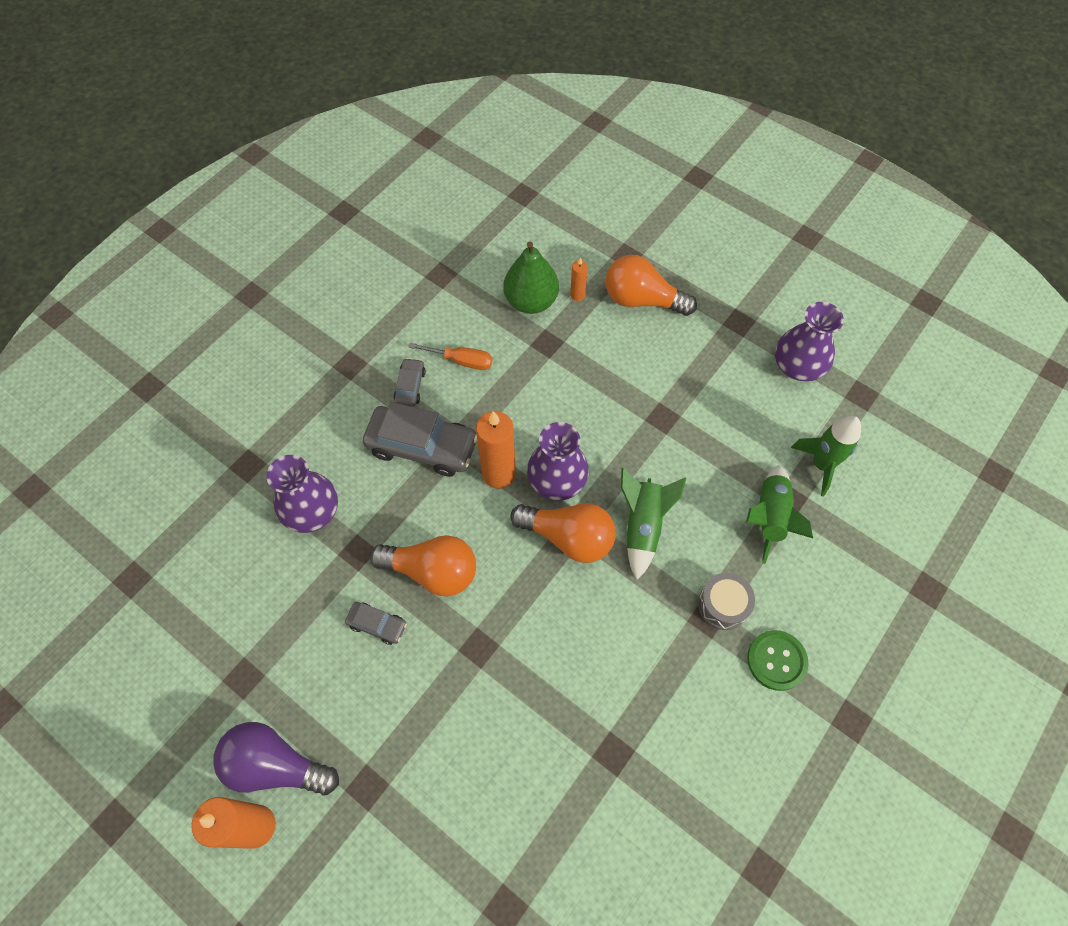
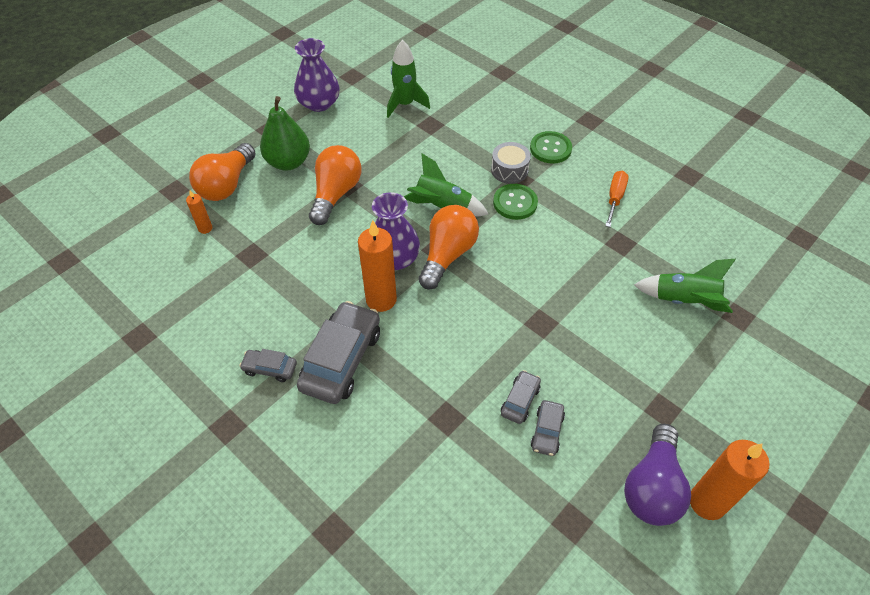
camera: 85 degrees left, 10 degrees down
(311, 511) = (397, 461): purple vase -> none
(341, 653) = (547, 431): none -> grey car
(432, 571) = (471, 354): orange light bulb -> orange light bulb (335, 194)
(461, 361) = (252, 323): orange screwdriver -> orange screwdriver (615, 198)
(531, 301) = (200, 263): green pear -> green pear (288, 162)
(664, 613) = (515, 203): none -> green button
(769, 517) = (443, 136): green rocket -> green rocket (684, 301)

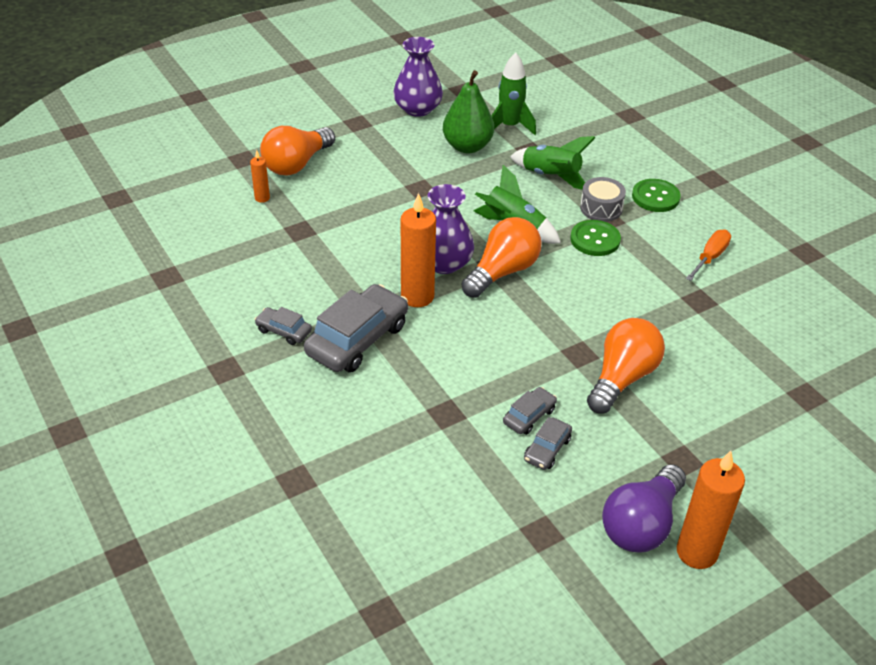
camera: 15 degrees right, 10 degrees down
(288, 162) = (366, 156): green pear -> green pear (467, 146)
(335, 194) = (405, 194): orange light bulb -> orange light bulb (622, 378)
(684, 301) = (749, 368): green rocket -> green rocket (550, 177)

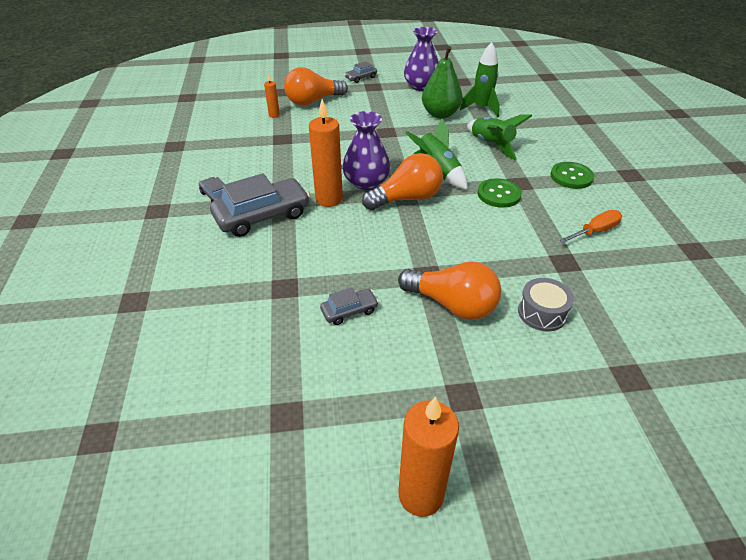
camera: 25 degrees right, 0 degrees up
(547, 449) = (344, 343): grey car -> grey car (361, 78)
(601, 208) = (518, 174): grey drum -> grey drum (542, 313)
(622, 378) = (452, 304): orange light bulb -> orange light bulb turned 60 degrees clockwise
(641, 524) = (383, 443): purple light bulb -> none

